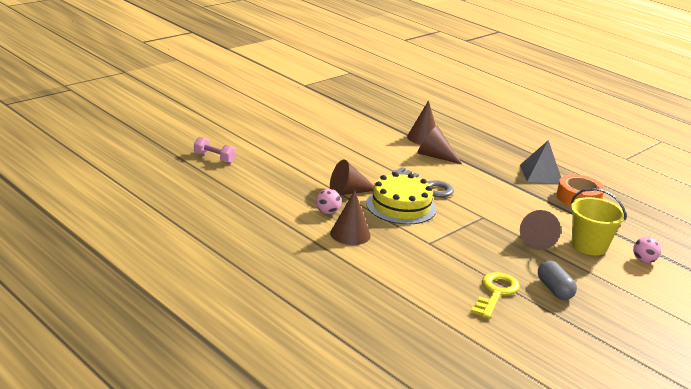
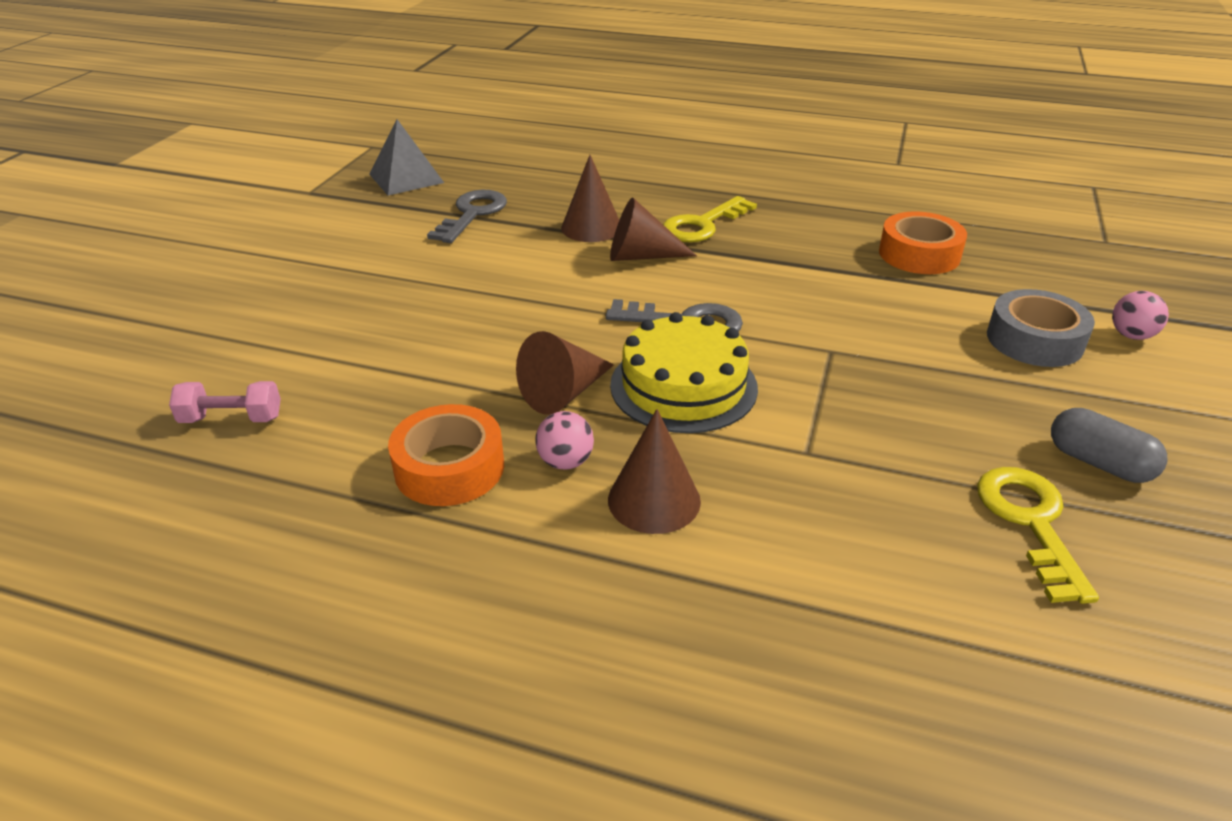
camera: 25 degrees left, 10 degrees up
(282, 199) = (449, 467): none -> orange tape
(371, 116) = (472, 214): none -> grey key
(480, 153) = (702, 225): none -> yellow key
(535, 239) = (953, 363): brown cone -> none
(541, 174) = (824, 230): grey pyramid -> grey pyramid (406, 178)
(589, 246) = (1034, 340): yellow bucket -> grey tape

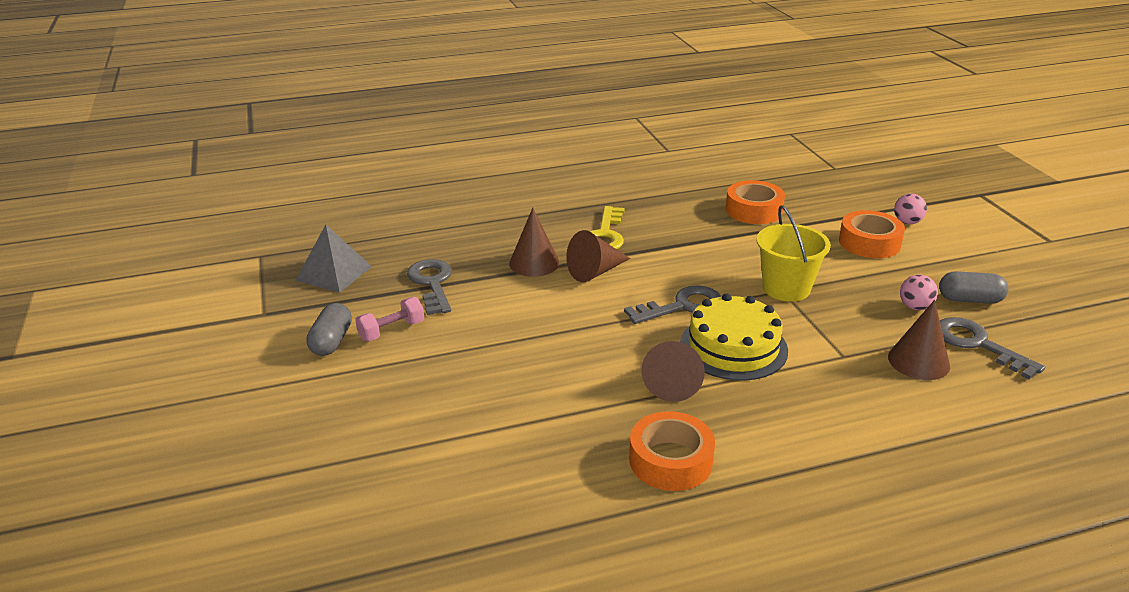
camera: 35 degrees left, 5 degrees down
(232, 419) = (479, 504): pink dumbbell -> pink dumbbell (392, 331)
(324, 232) = (331, 341): none -> grey capsule
(565, 462) = (731, 423): pink ball -> pink ball (915, 307)
(654, 500) = (805, 420): brown cone -> brown cone (918, 361)
(840, 350) = (786, 288): none -> yellow bucket
(1030, 522) = (978, 344): yellow key -> grey key
(1034, 340) = (869, 243): grey tape -> orange tape

